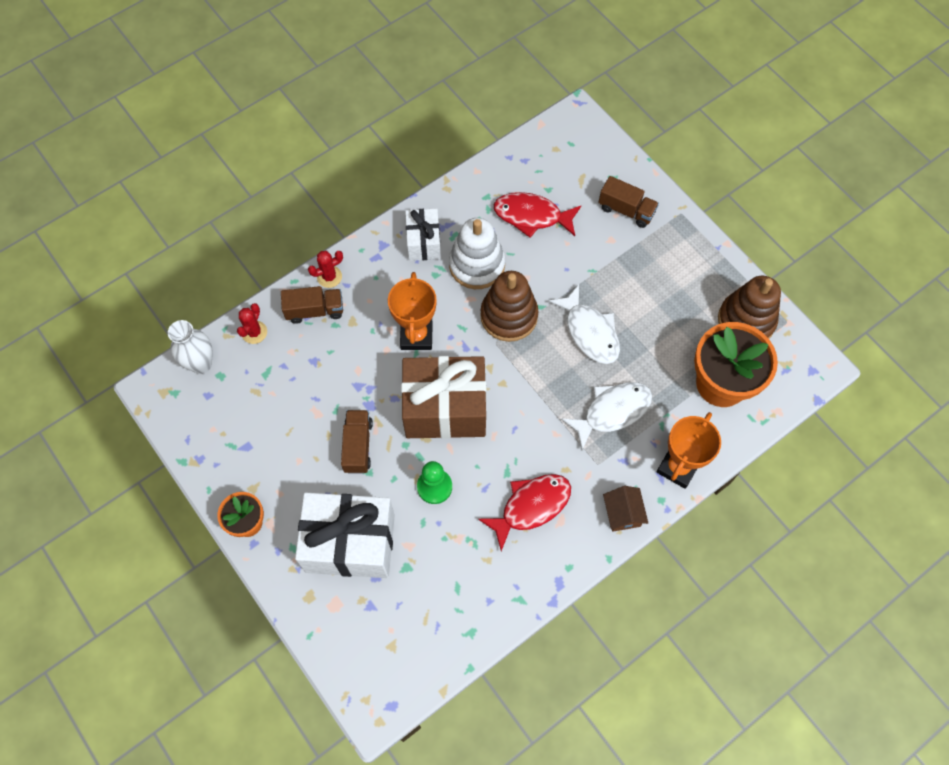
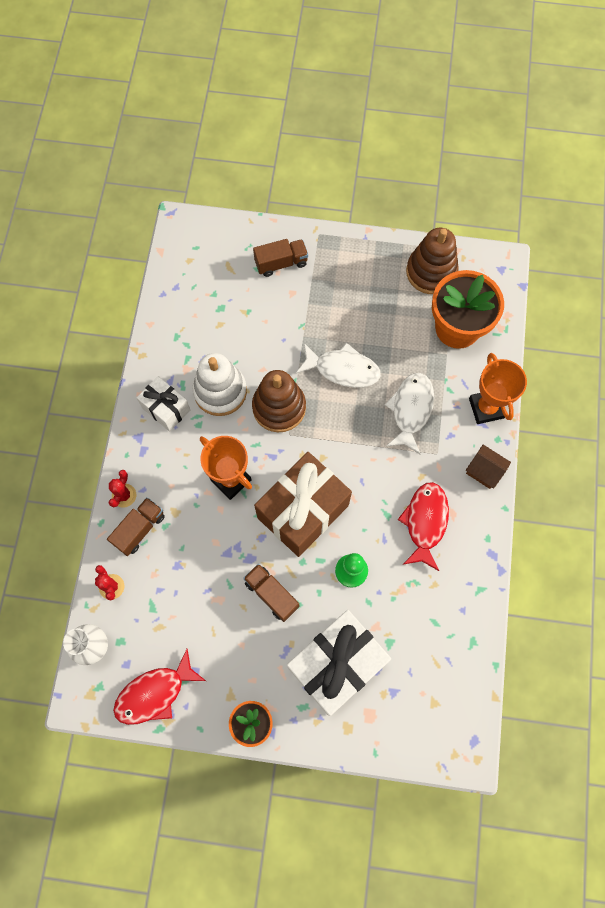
camera: 45 degrees left, 5 degrees up
(532, 216) = (222, 323): red fish -> red fish (155, 693)

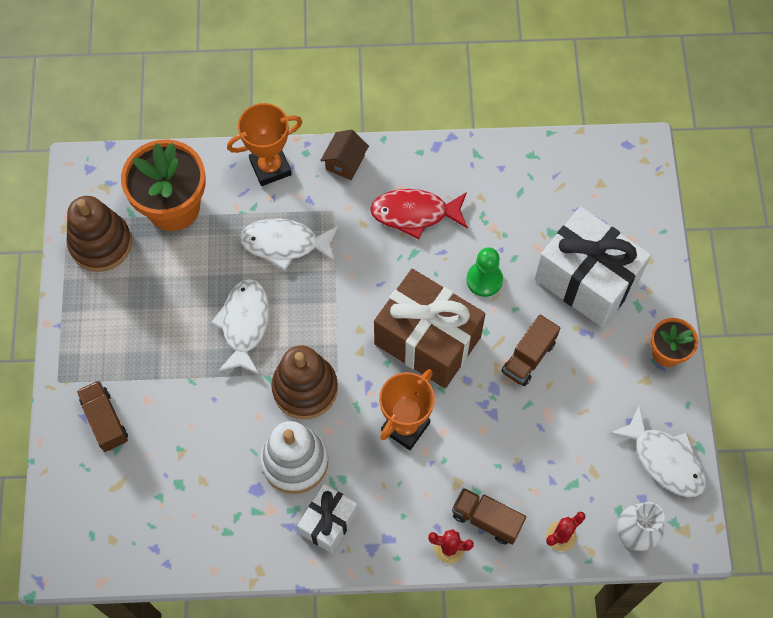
camera: 100 degrees left, 5 degrees down
(155, 693) = (664, 459): red fish -> white fish

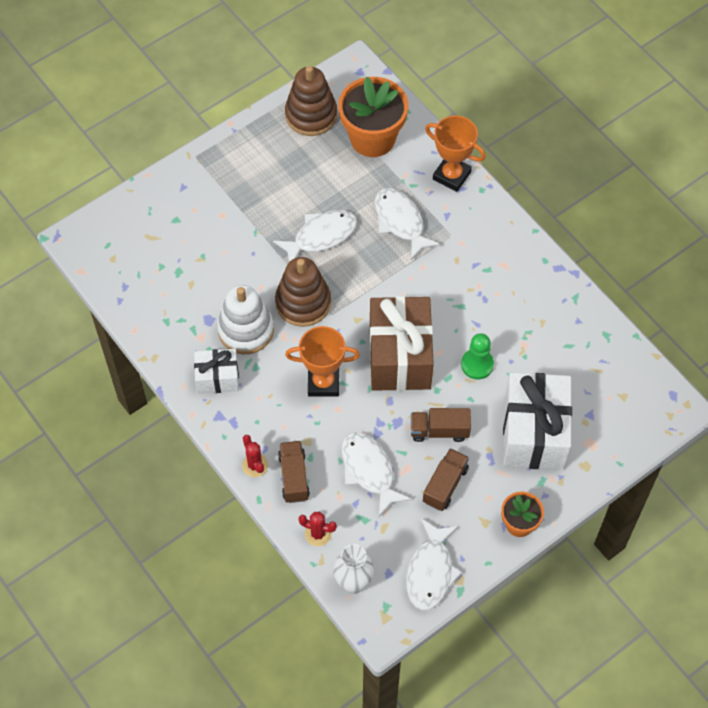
camera: 55 degrees right, 5 degrees down
(105, 421) = (189, 201): brown truck -> brown truck (445, 485)
(345, 162) = (495, 218): brown house -> none
(415, 213) = (492, 287): red fish -> none
(527, 446) = (369, 471): none -> white fish

